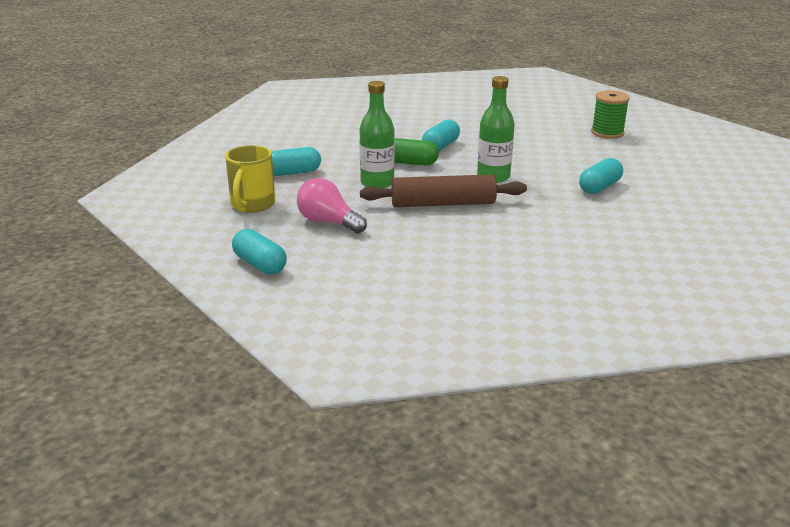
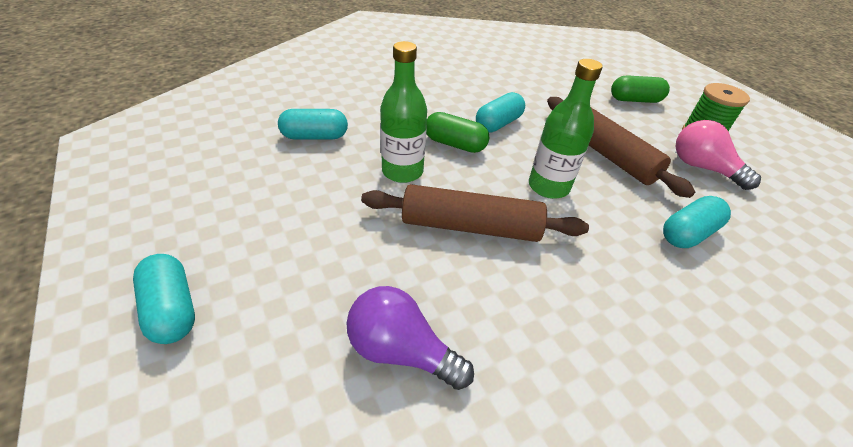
camera: 10 degrees right, 15 degrees up
(252, 204) = (238, 182): yellow mug -> none
(328, 222) = (310, 234): pink light bulb -> pink light bulb (702, 168)
(423, 260) = (401, 351): none -> purple light bulb
(533, 153) = (606, 154): none -> brown rolling pin
(550, 117) = (635, 100): none -> green capsule

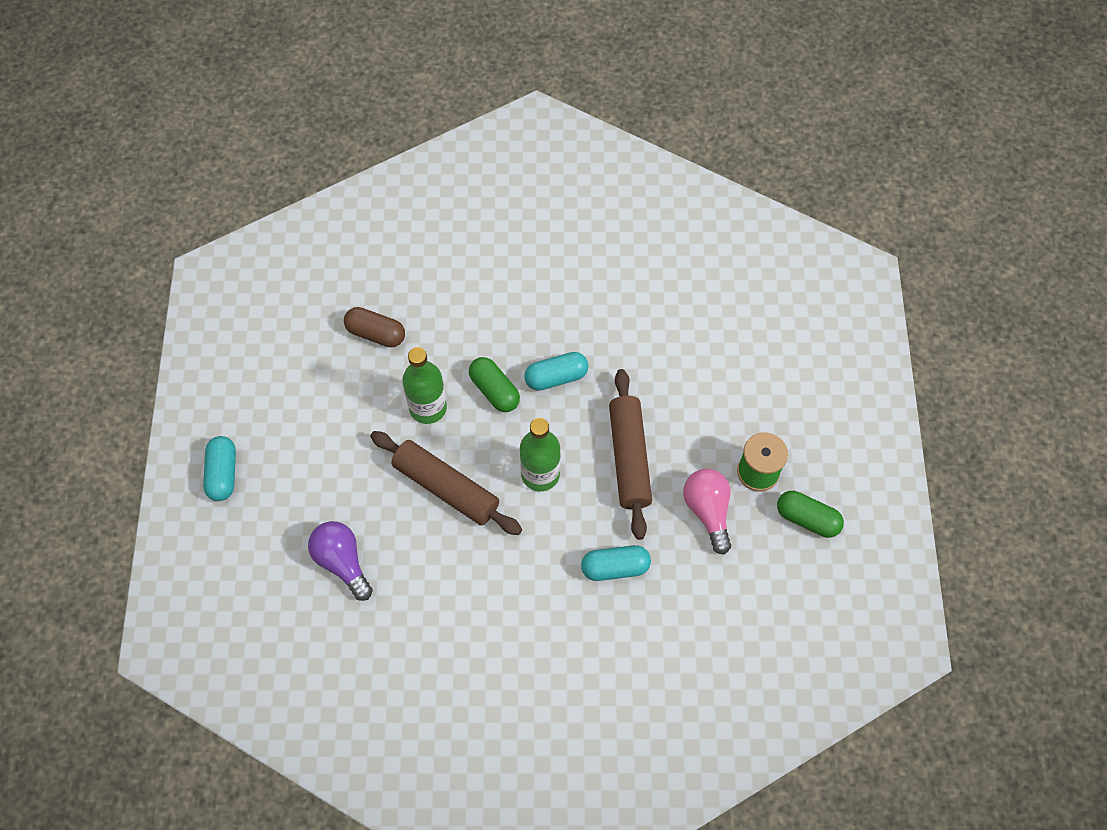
camera: 30 degrees right, 20 degrees up
(315, 136) = (376, 333): turquoise capsule -> brown capsule
(635, 100) = (740, 394): green capsule -> green capsule (807, 519)

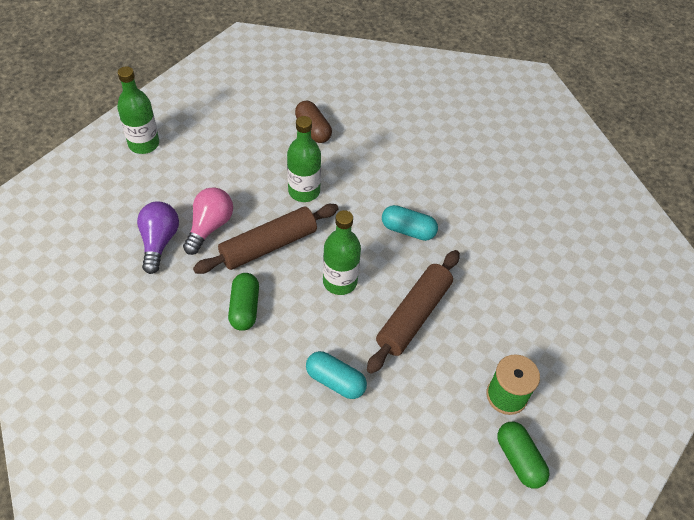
camera: 35 degrees right, 10 degrees down
(223, 474) = (144, 144): turquoise capsule -> green bottle
(446, 488) = (268, 245): brown rolling pin -> brown rolling pin turned 75 degrees clockwise
(494, 390) = (358, 210): green capsule -> green capsule (244, 308)
(708, 511) = (441, 394): pink light bulb -> pink light bulb (209, 227)

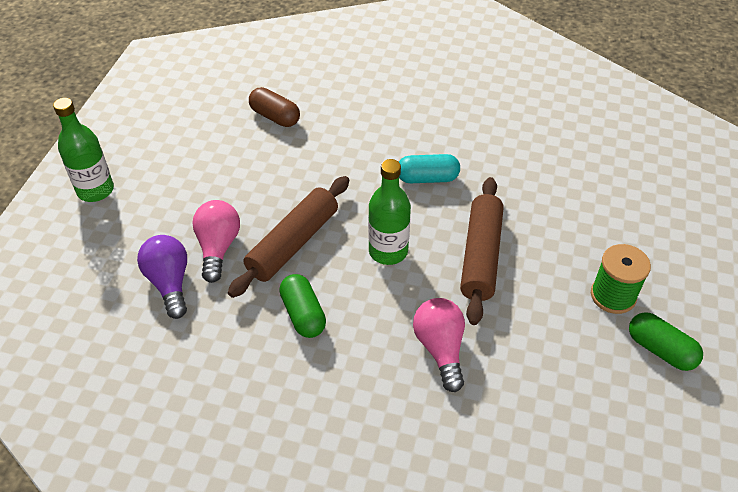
camera: 20 degrees left, 5 degrees down
(304, 191) = (300, 178): green bottle -> none
(335, 381) = (440, 349): turquoise capsule -> pink light bulb

